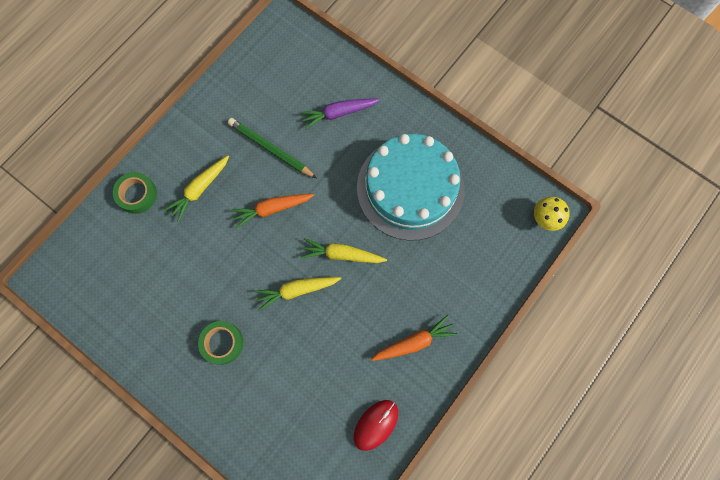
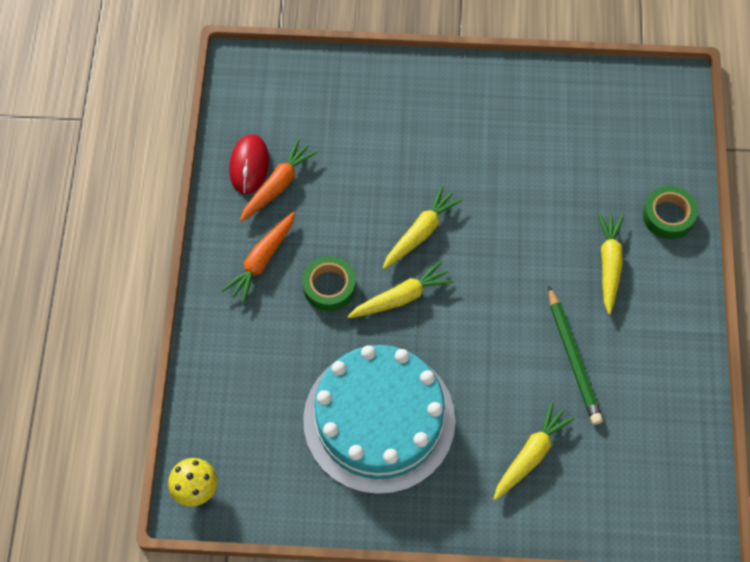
camera: 145 degrees right, 10 degrees down
(222, 343) = (454, 140): green tape -> green tape (329, 286)
(270, 149) = (573, 358): green pencil -> green pencil turned 75 degrees clockwise
(272, 209) = (514, 295): orange carrot -> orange carrot (277, 185)
(339, 113) = (530, 455): purple carrot -> yellow carrot

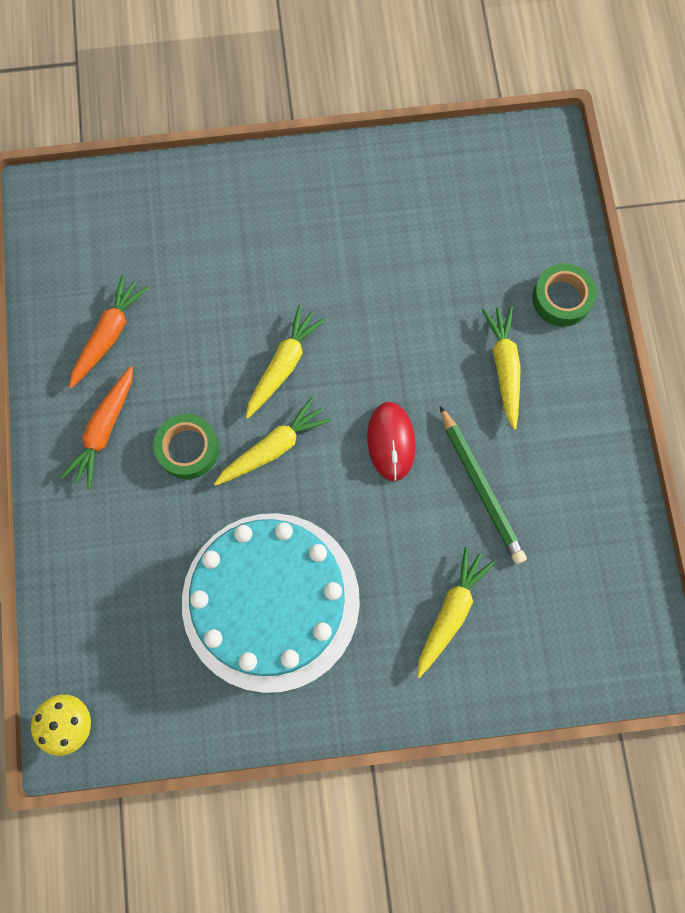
camera: 10 degrees left, 10 degrees up
(249, 165) = (71, 316): red mouse -> red mouse (391, 442)

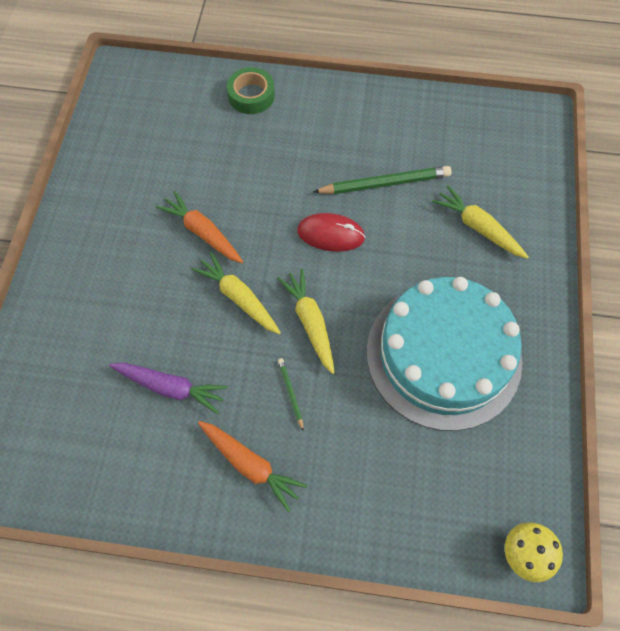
camera: 75 degrees left, 10 degrees down
(108, 335) = (156, 441): orange carrot -> orange carrot (203, 233)
(166, 330) = (170, 387): none -> purple carrot
(188, 449) = (291, 393): green tape -> green pencil
(504, 368) = (294, 145): yellow carrot -> none

